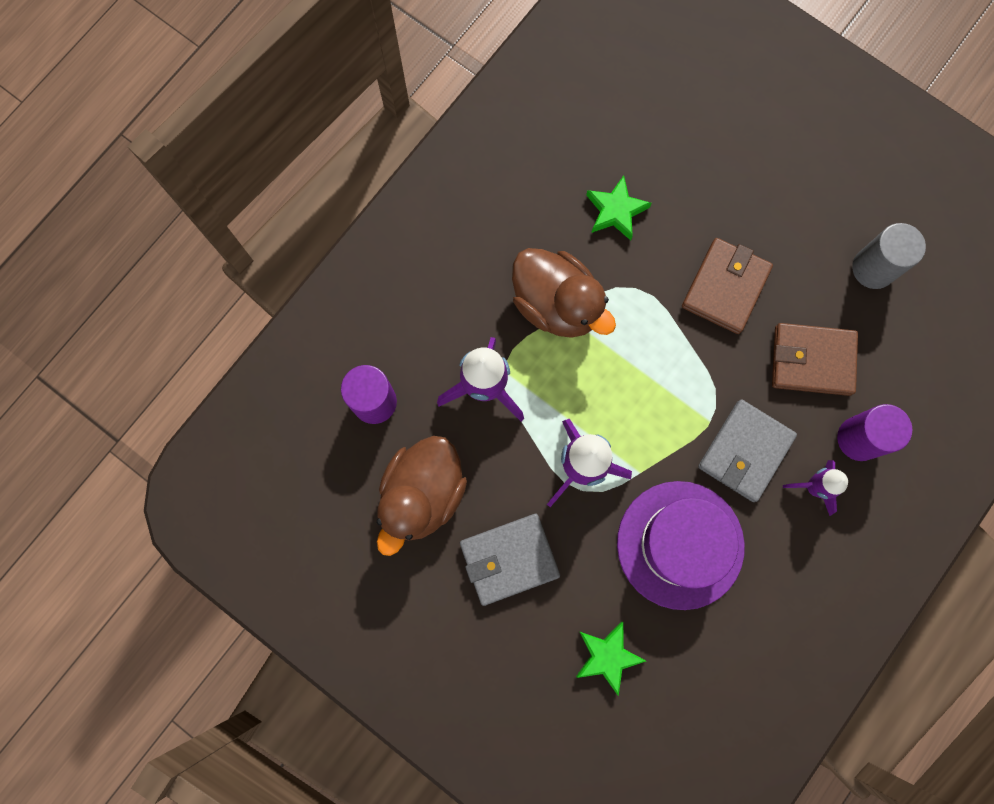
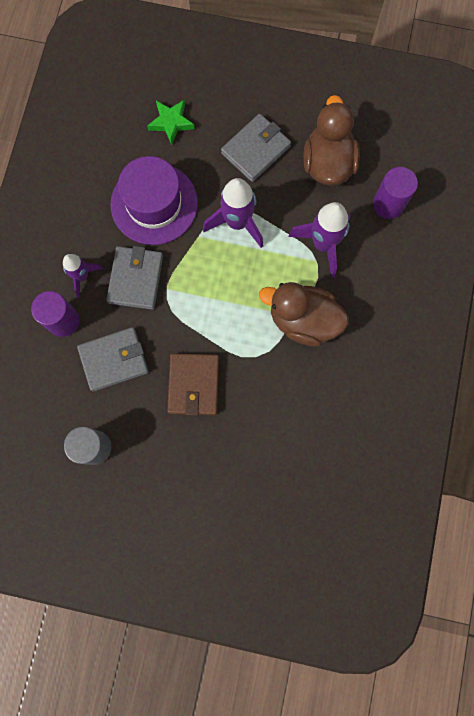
camera: 155 degrees right, 0 degrees up
(616, 211) = (294, 406): green star -> none
(812, 360) = (114, 360): brown wallet -> grey wallet

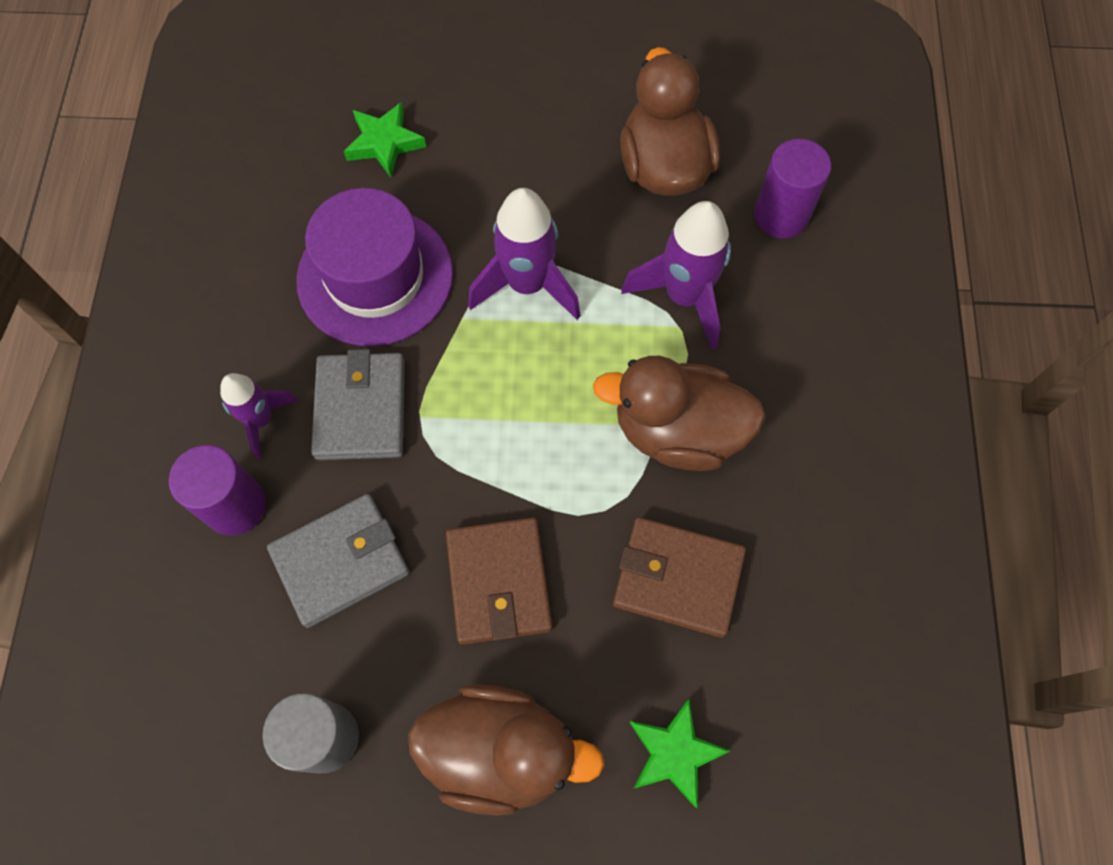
camera: 10 degrees left, 10 degrees down
(180, 470) = (500, 751): none -> brown duck
(256, 150) = (537, 164): grey wallet -> none
(267, 486) = (674, 753): none -> green star
(287, 399) = (678, 578): none -> brown wallet

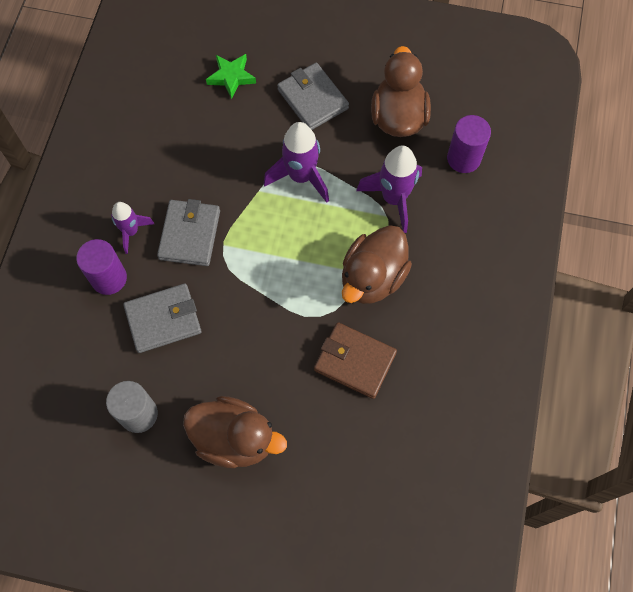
camera: 10 degrees right, 0 degrees up
(375, 276) = (211, 158): purple hat -> none
(499, 582) = (251, 346): brown wallet -> none
(522, 158) = (312, 99): none -> grey wallet
(674, 753) = (332, 457): green star -> none
(677, 431) = (372, 277): brown duck -> brown duck turned 75 degrees counterclockwise

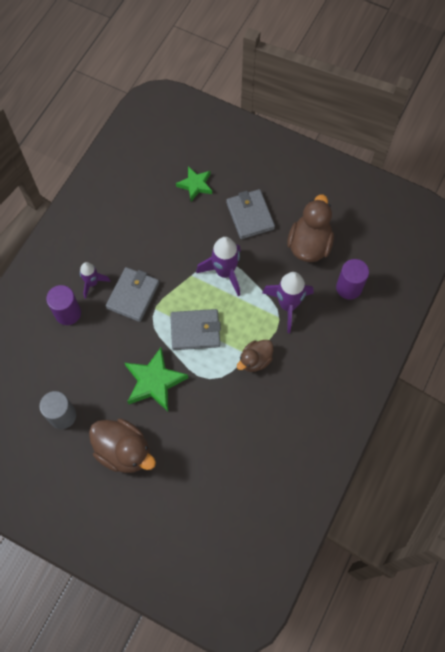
camera: 15 degrees right, 0 degrees up
(163, 319) = (98, 352): grey wallet -> grey wallet (195, 331)
(249, 338) = (154, 381): none -> green star
(355, 361) = (224, 418): brown wallet -> none
(372, 277) = (255, 360): brown duck -> brown duck, size x0.61

